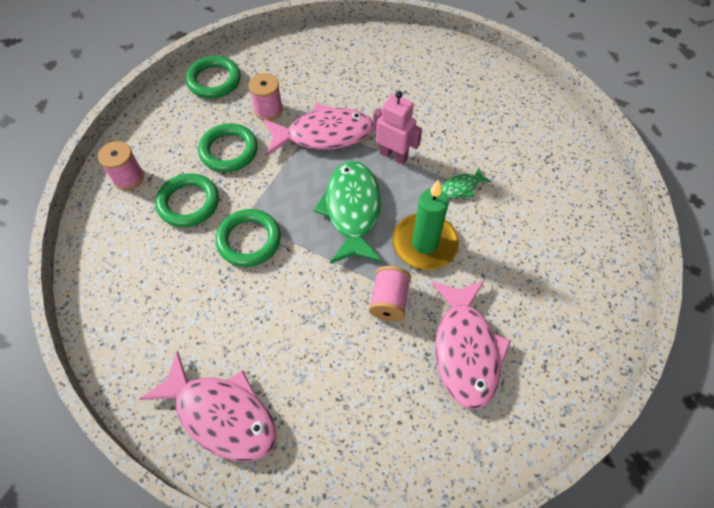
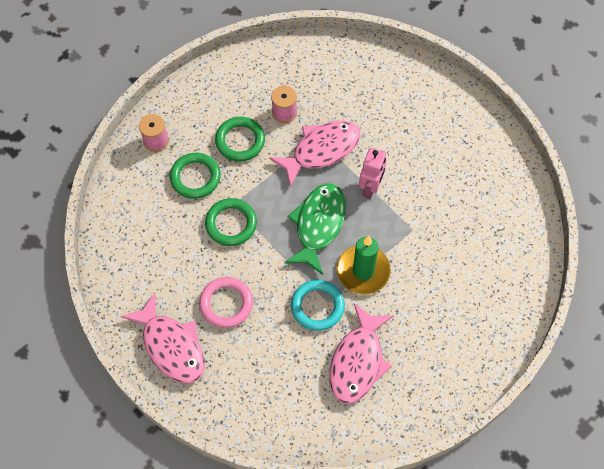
camera: 20 degrees right, 5 degrees up
(214, 80) = (249, 69): green ring -> none
(275, 335) = (226, 304): none -> pink ring
(324, 135) = (321, 150): pink fish -> pink fish turned 45 degrees counterclockwise
(389, 301) = (317, 306): pink spool -> turquoise ring
(393, 155) = (370, 188): pink robot -> pink robot turned 60 degrees clockwise
(461, 187) = (414, 234): green fish -> none

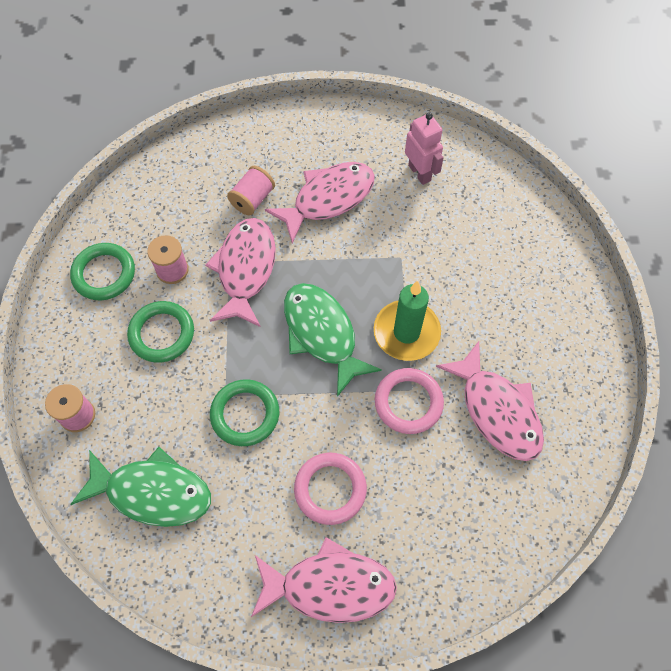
camera: 50 degrees left, 0 degrees up
(146, 214) = (152, 492): none -> green fish
(195, 177) = (159, 409): green ring -> green ring (104, 274)
(317, 306) = (408, 402): turquoise ring -> pink ring
(370, 188) = (325, 258): pink robot -> pink robot (420, 173)
(372, 115) = (252, 199): none -> pink spool
(414, 156) = (328, 199): none -> pink fish

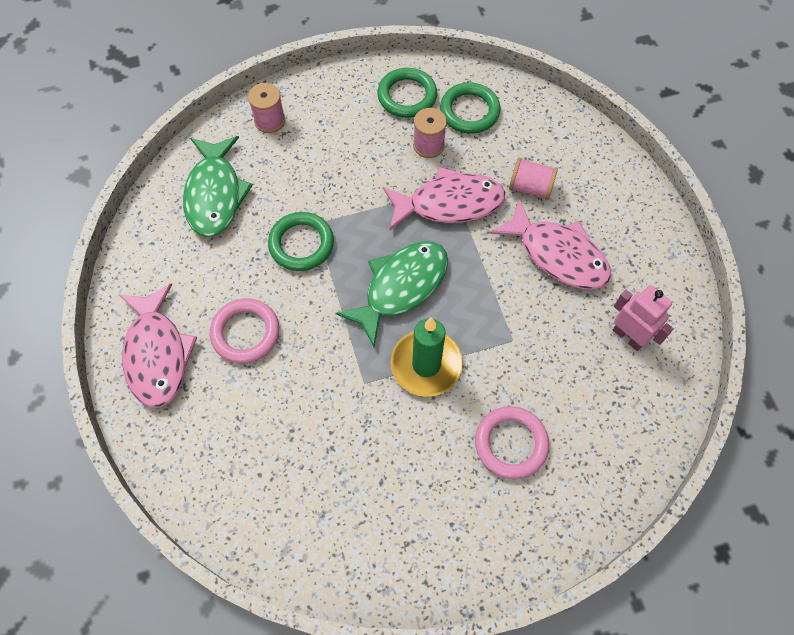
camera: 75 degrees right, 0 degrees up
(162, 334) = (362, 157): green ring -> green ring (469, 111)
(408, 402) = (349, 383): pink ring -> pink ring (511, 443)
(420, 173) = (628, 336): pink robot -> pink robot turned 90 degrees counterclockwise
(497, 410) = (362, 472): pink fish -> none

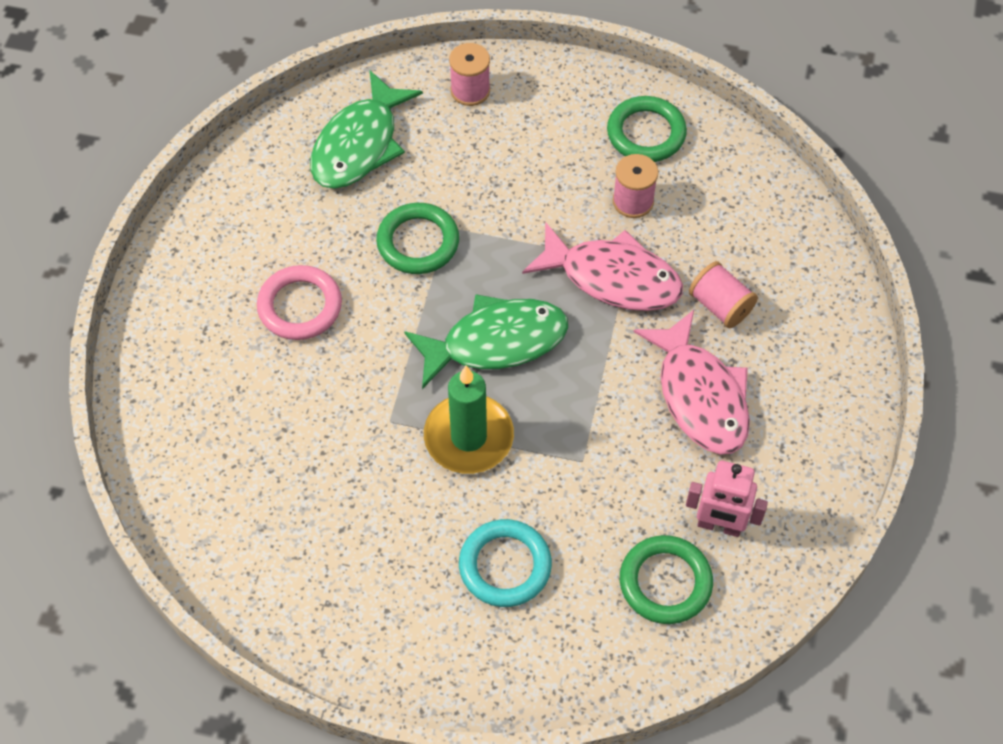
camera: 30 degrees right, 5 degrees down
(157, 354) = (198, 282): pink fish -> none
(469, 111) = (708, 184): green ring -> green ring (665, 582)
(511, 443) = (505, 566): pink ring -> turquoise ring
(628, 336) = (719, 525): pink robot -> pink robot turned 120 degrees clockwise

